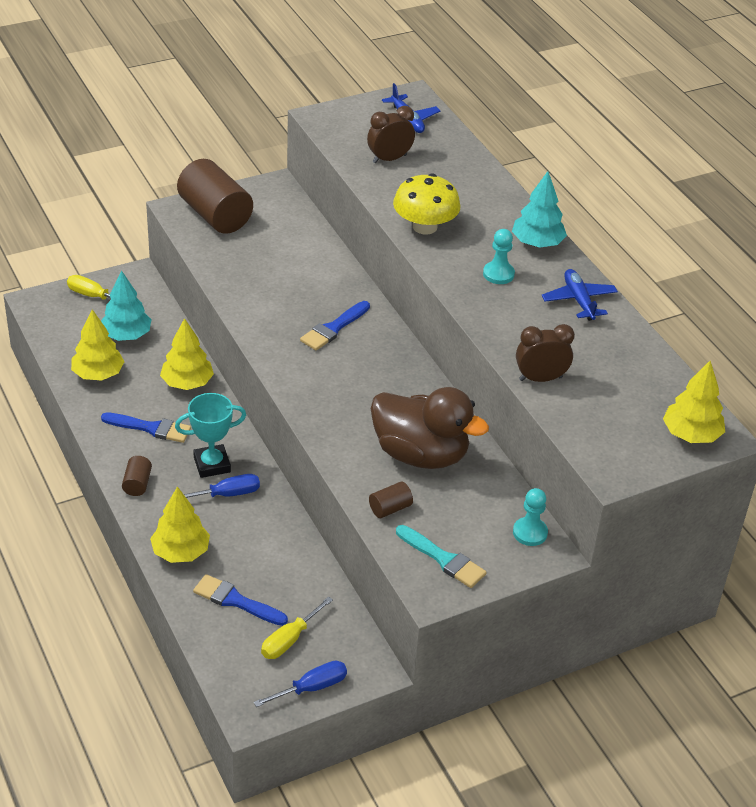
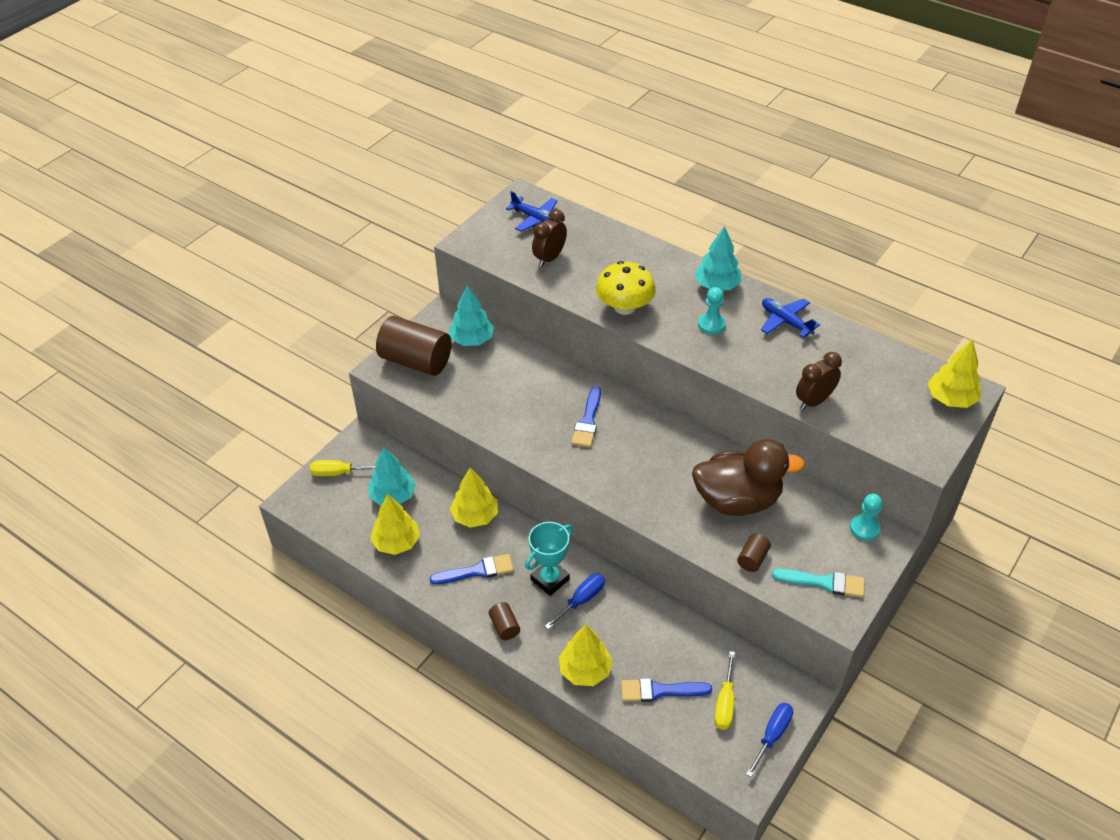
camera: 25 degrees left, 5 degrees up
(283, 217) = (472, 340): none -> turquoise tree

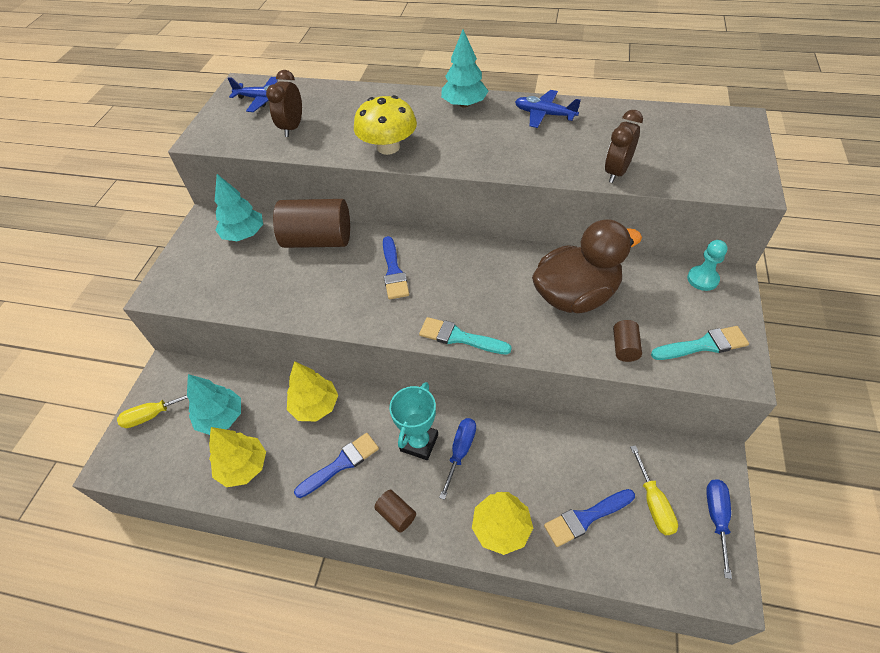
camera: 20 degrees left, 5 degrees up
(416, 361) = (193, 273): brown cylinder -> brown cylinder (318, 240)
(615, 498) = (459, 337): none -> turquoise brush
(711, 325) = (479, 137): turquoise pawn -> none
(951, 399) = (730, 131): yellow tree -> none

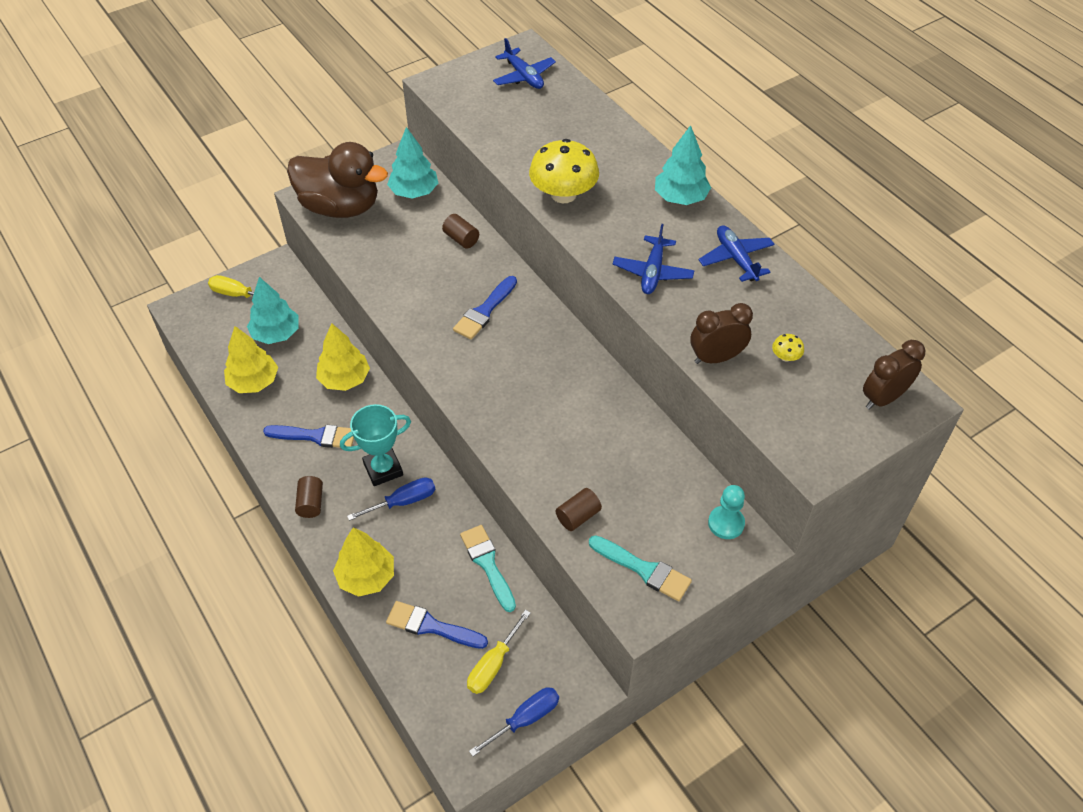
camera: 40 degrees right, 0 degrees up
(292, 128) = (514, 121): brown clock -> brown clock (883, 398)
(318, 240) = (461, 239): brown cylinder -> brown cylinder, size x0.45
(459, 337) = (466, 402): turquoise brush -> turquoise brush (487, 564)
(509, 153) = (652, 272): none -> blue plane
(575, 296) = (598, 446): brown duck -> brown duck (340, 207)
(649, 145) = (785, 357): none -> yellow mushroom

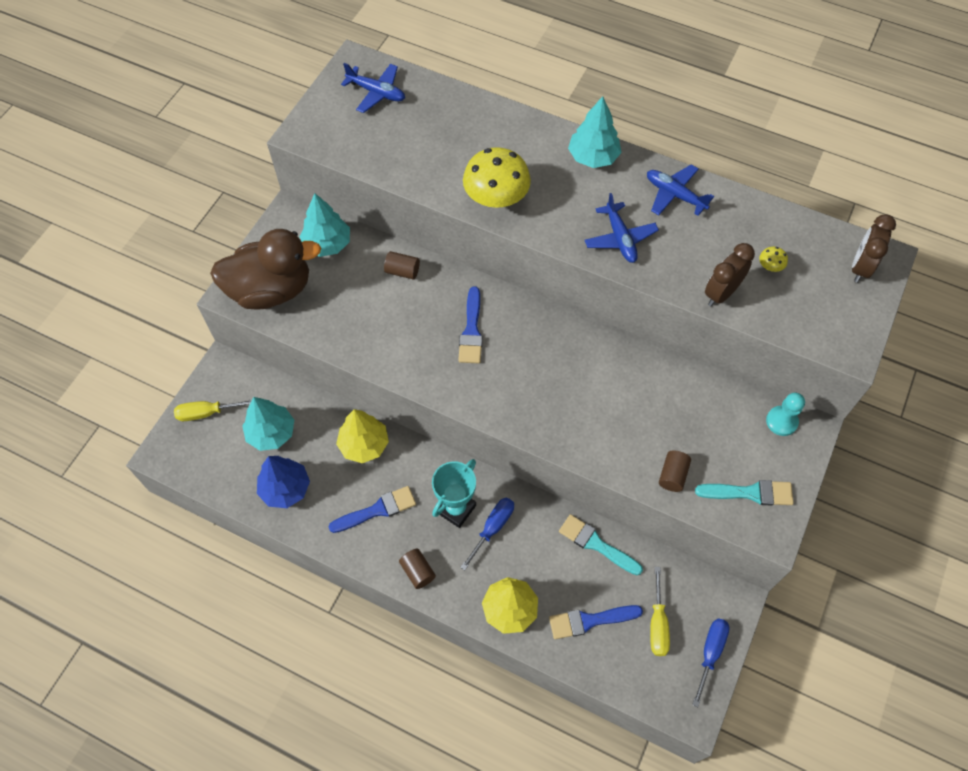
camera: 30 degrees left, 10 degrees up
(254, 382) = (285, 488): yellow tree -> blue tree

